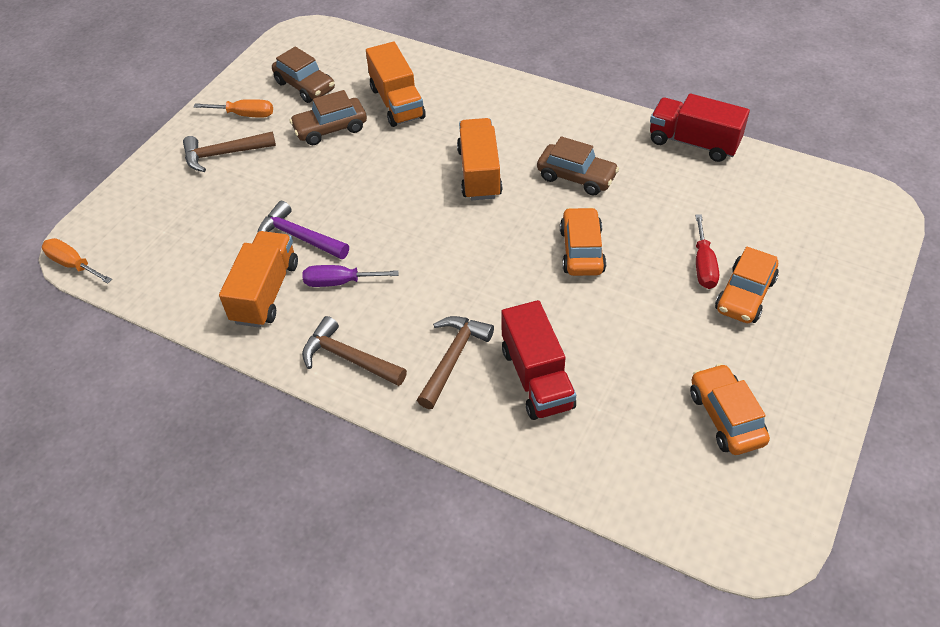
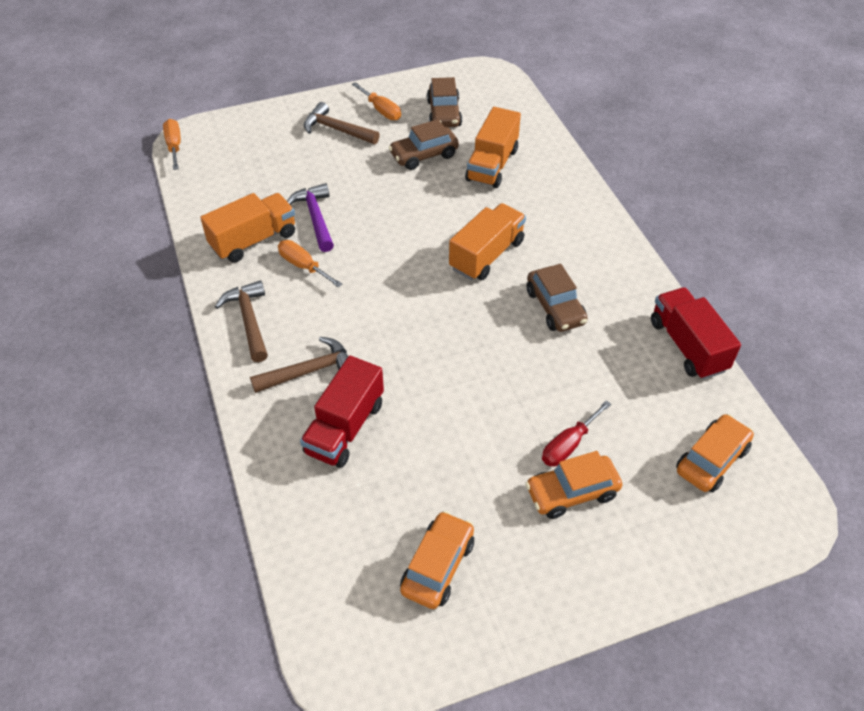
camera: 40 degrees right, 0 degrees up
(330, 129) = (424, 155): brown car -> brown car turned 45 degrees counterclockwise
(339, 282) = (303, 266): purple screwdriver -> orange screwdriver
(581, 250) = (489, 364): orange car -> orange car (711, 460)

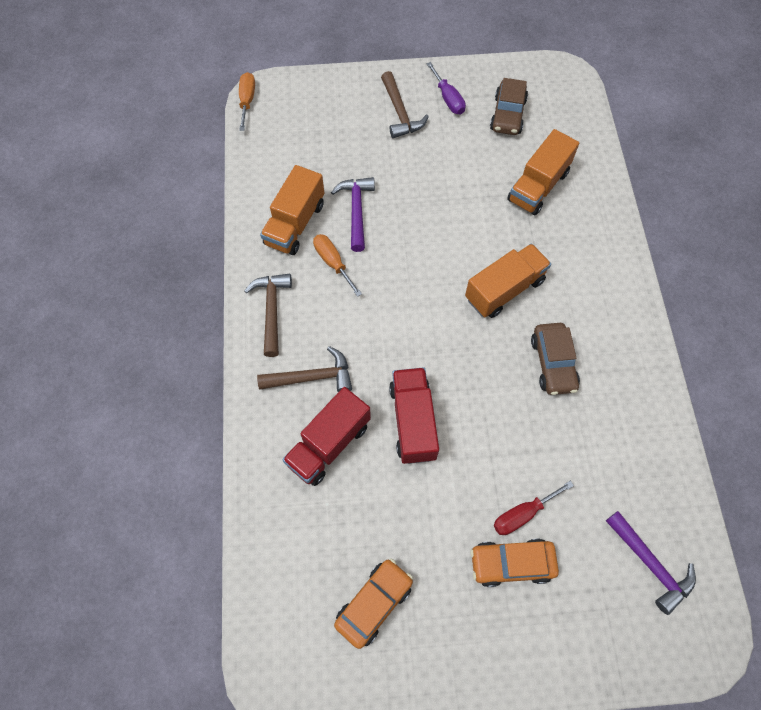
camera: 15 degrees right, 15 degrees up
(253, 240) = (295, 224): orange truck -> orange truck turned 135 degrees clockwise
(336, 129) = (400, 113): brown hammer -> brown hammer turned 150 degrees counterclockwise
(381, 110) = (448, 99): orange screwdriver -> purple screwdriver
(424, 155) = (475, 161): brown car -> none
(687, 346) = (667, 437): red truck -> red truck (413, 421)
(711, 460) = (650, 565): orange car -> purple hammer

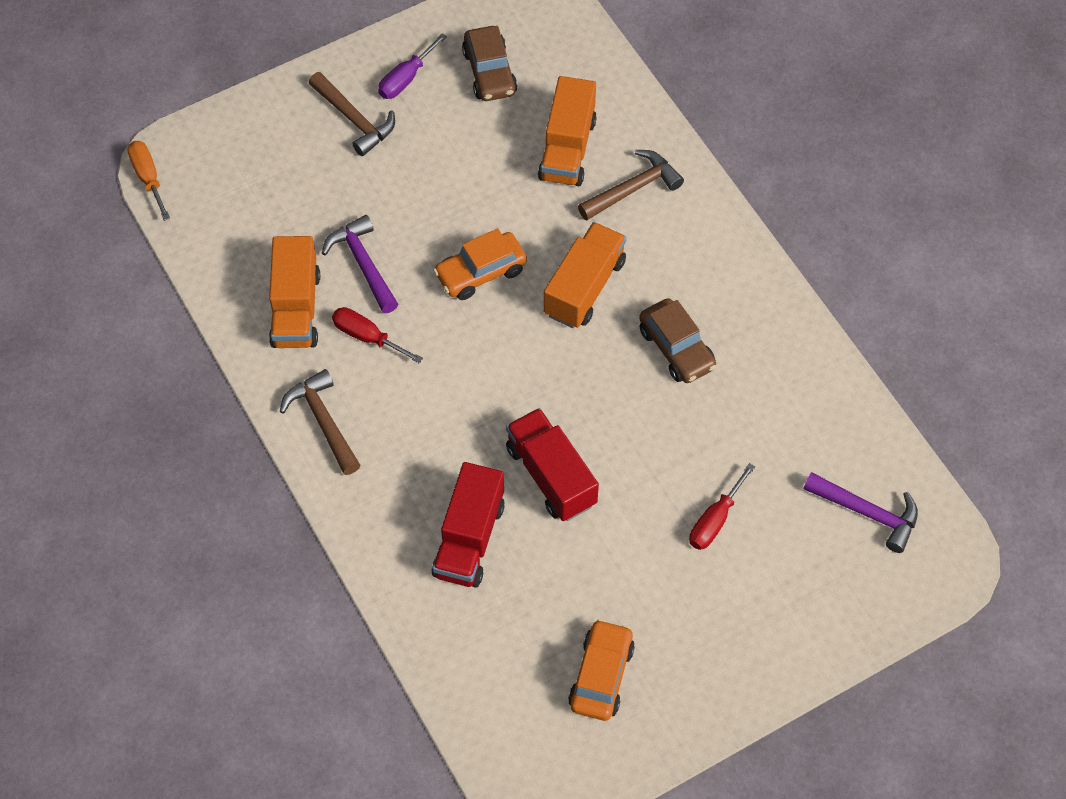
camera: 25 degrees left, 5 degrees down
(312, 377) = (412, 476): brown hammer -> brown hammer (633, 188)
(333, 263) = (367, 337): orange screwdriver -> red screwdriver
(448, 99) = (406, 79): purple screwdriver -> purple screwdriver turned 90 degrees clockwise
(511, 563) = (726, 574): orange car -> orange car (481, 273)

